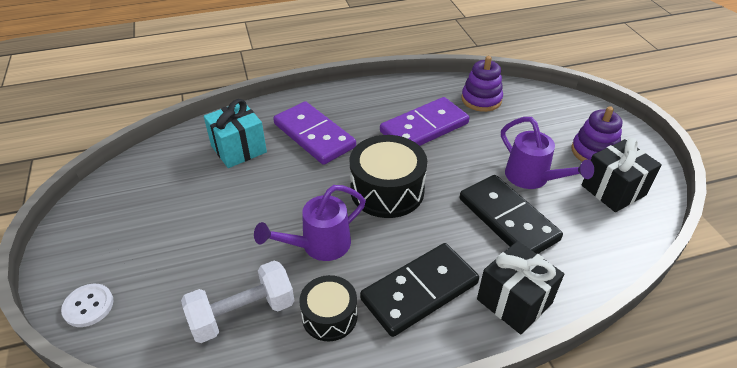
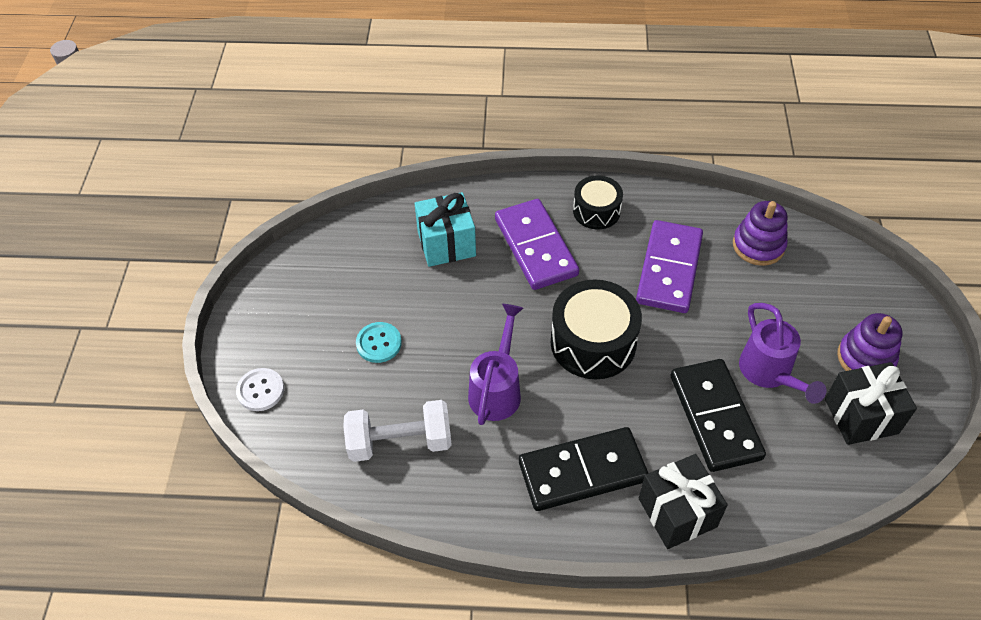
camera: 20 degrees right, 10 degrees up
(199, 236) = (379, 343): none -> turquoise button
(319, 245) = (497, 389): purple watering can -> purple watering can turned 120 degrees clockwise
(329, 316) = (482, 470): black drum -> black drum (596, 211)
(424, 128) = (669, 269): purple domino -> purple domino turned 60 degrees counterclockwise

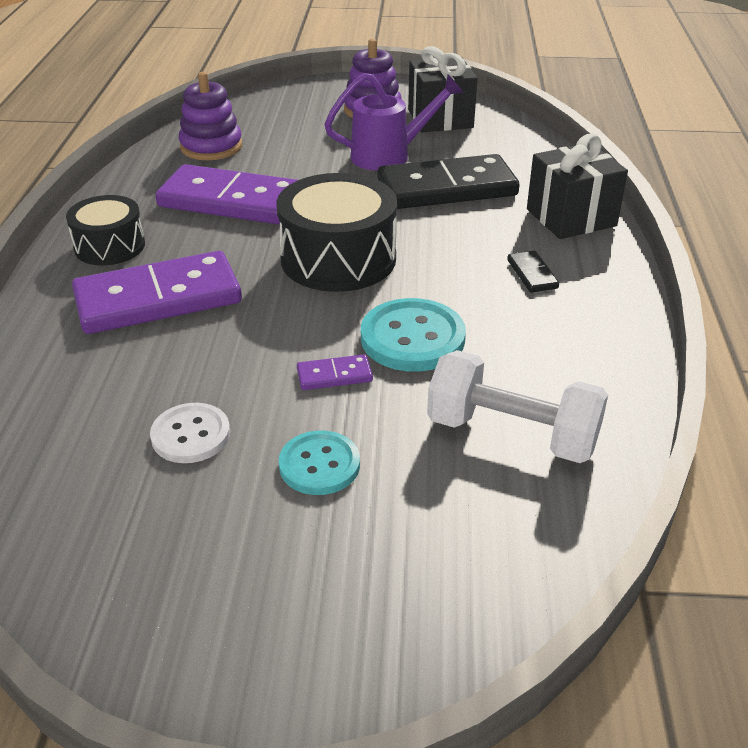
camera: 90 degrees left, 15 degrees down
(260, 390) = (420, 637): white button -> white button (191, 435)
(400, 442) = (512, 434): white dumbbell -> white dumbbell turned 60 degrees counterclockwise
(446, 244) = (119, 388): turquoise gift -> none
(457, 346) = (334, 375): none -> purple domino
(497, 389) = (412, 338): purple watering can -> turquoise button
(582, 472) = (532, 274): black domino -> black domino, size x0.42

